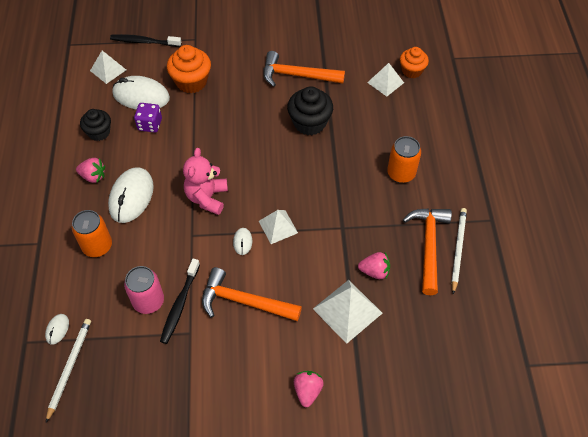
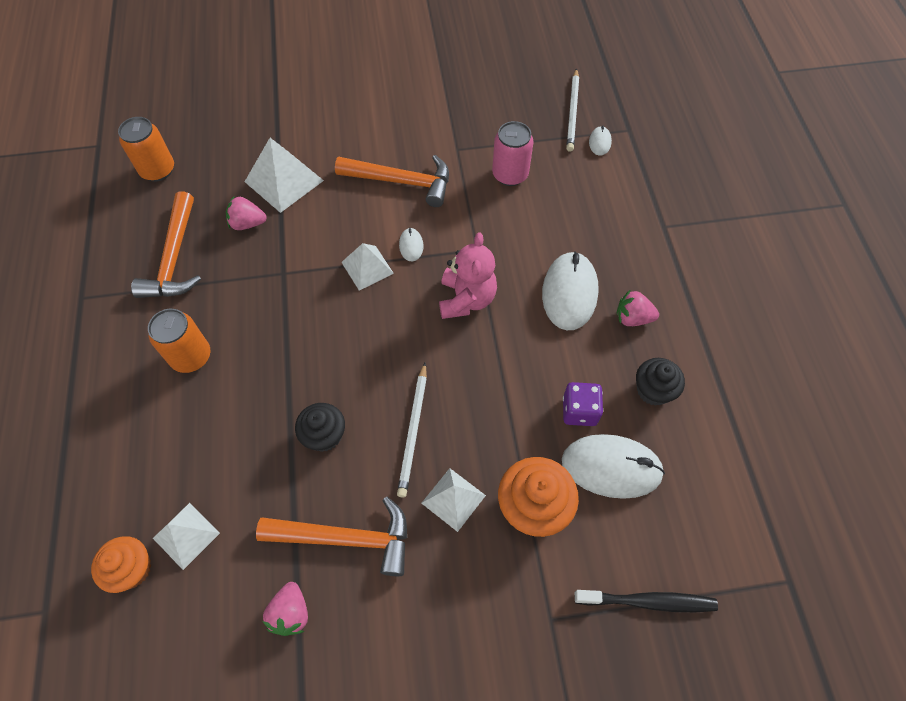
camera: 175 degrees right, 5 degrees up
(97, 246) = (590, 228): orange can -> orange can (158, 170)
(108, 70) = (689, 521): white pyramid -> white pyramid (453, 499)
(180, 305) = (474, 173): black toothbrush -> none
(307, 391) = (329, 110): pink strawberry -> pink strawberry (291, 613)
(309, 123) = (324, 435): black cupcake -> black cupcake, size x0.67
(458, 250) = (138, 256): white pencil -> white pencil (413, 430)

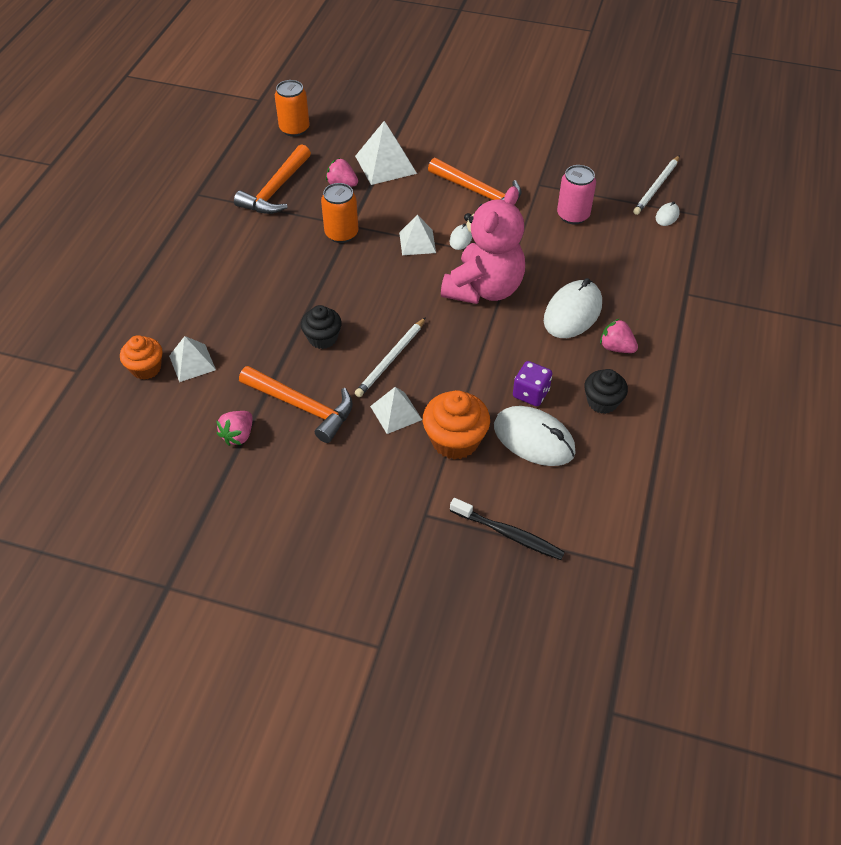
camera: 25 degrees right, 10 degrees down
(191, 357) = (254, 256): orange can -> orange can (341, 234)
(466, 299) = (484, 289): pink teddy bear -> pink teddy bear, size x1.52

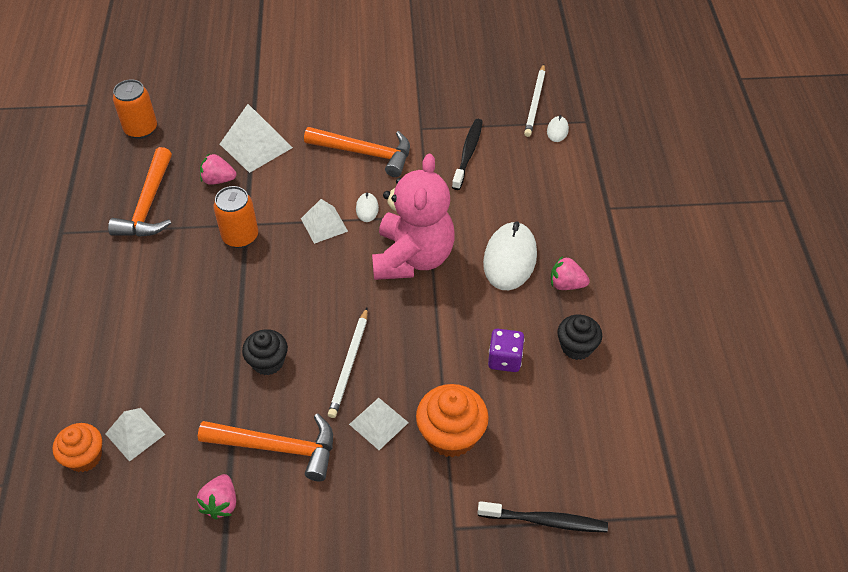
camera: 20 degrees left, 0 degrees up
(534, 439) = (527, 408): white mouse -> none
(573, 215) = (468, 153): pink can -> black toothbrush

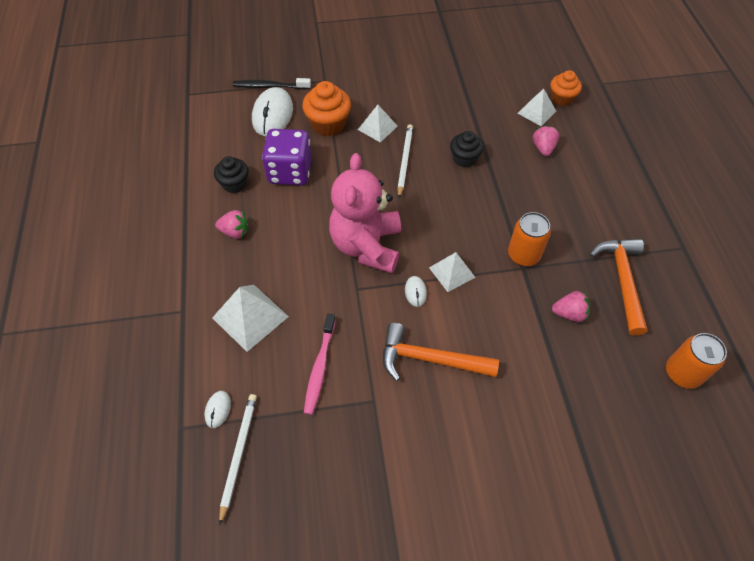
camera: 175 degrees right, 5 degrees up
(221, 503) = (466, 82): pink strawberry -> pink strawberry (543, 148)
(256, 145) = (548, 360): white pyramid -> white pyramid (250, 317)
(277, 447) = (441, 110): orange hammer -> none
(468, 153) = (320, 368): black toothbrush -> pink toothbrush
(505, 359) = (290, 172): purple dice -> purple dice, size x1.71
(510, 259) = (281, 251): white mouse -> white mouse (272, 115)

